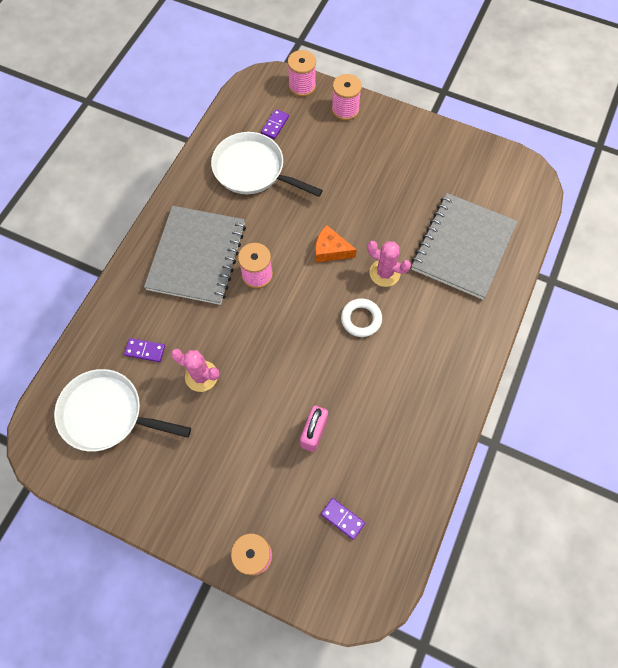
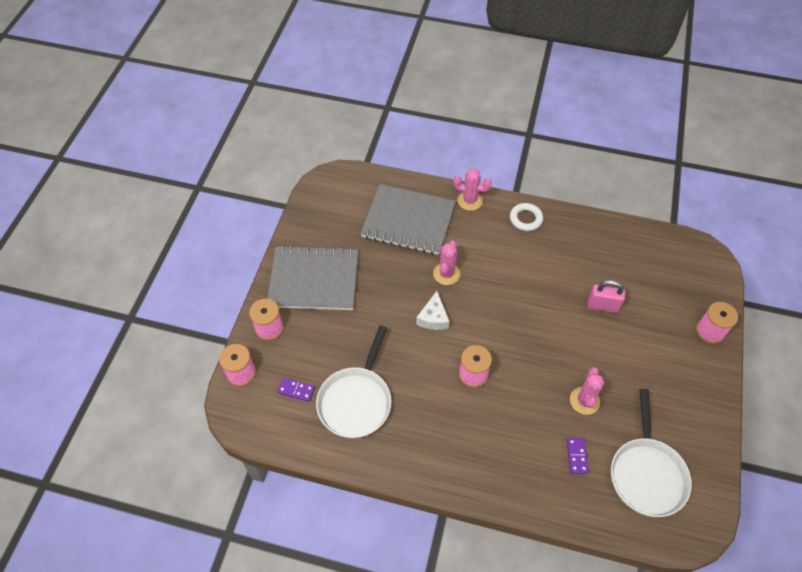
camera: 100 degrees left, 10 degrees down
(197, 256) = (467, 432): grey notebook -> grey notebook (314, 280)
(330, 250) = (433, 318): orange cheese -> white cheese
(342, 519) = (659, 277): purple domino -> none
(361, 319) = (494, 286): white ring -> white ring (525, 219)
(488, 319) = (470, 200): none -> pink cactus

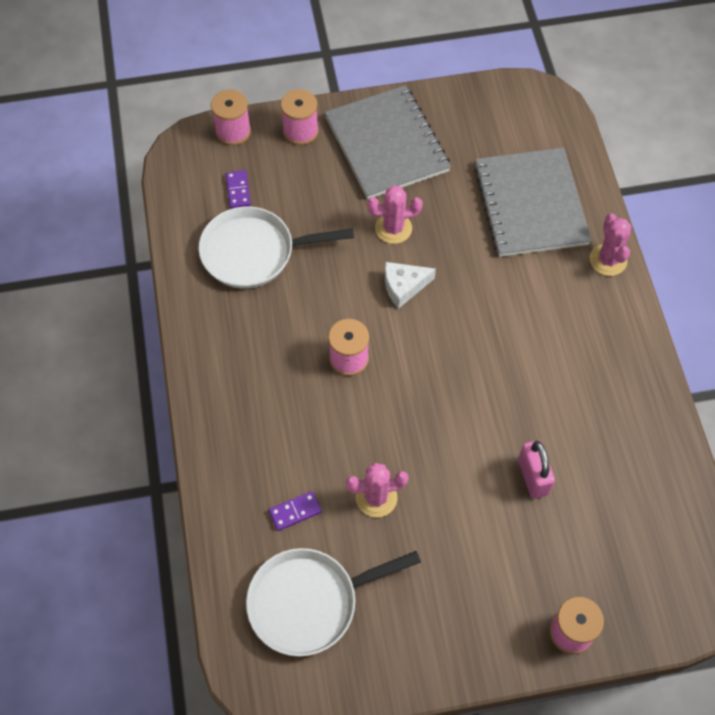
camera: 65 degrees right, 5 degrees up
(446, 274) = (476, 276): pink cactus -> pink cactus (393, 228)
(525, 219) = (620, 337): white ring -> none

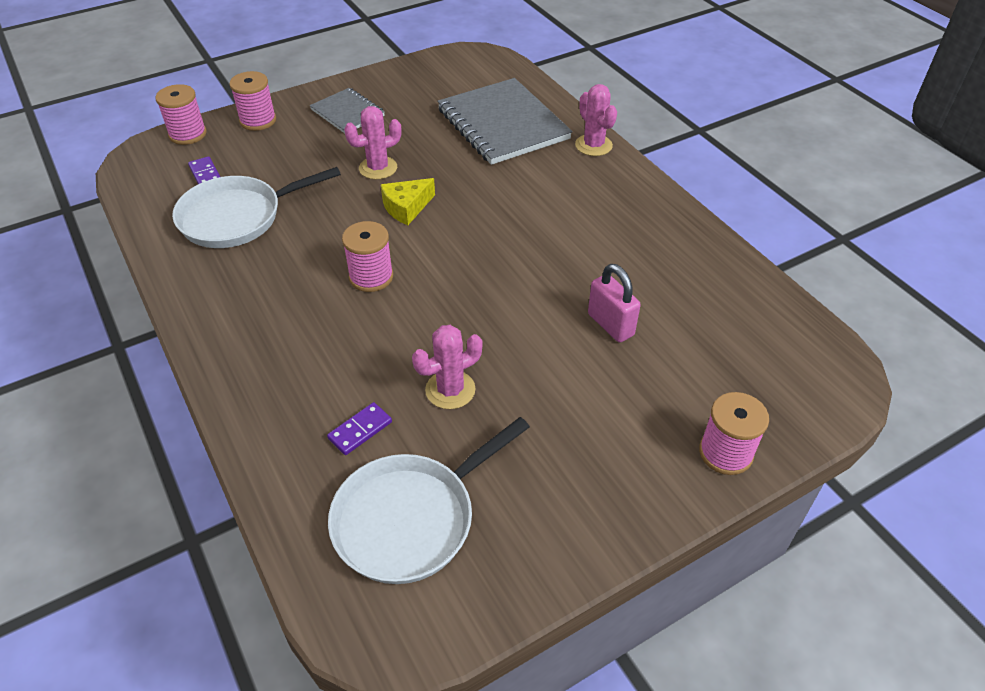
camera: 20 degrees left, 15 degrees down
(386, 144) = (347, 113): grey notebook -> grey notebook, size x0.54
(404, 287) = (406, 208): white cheese -> yellow cheese

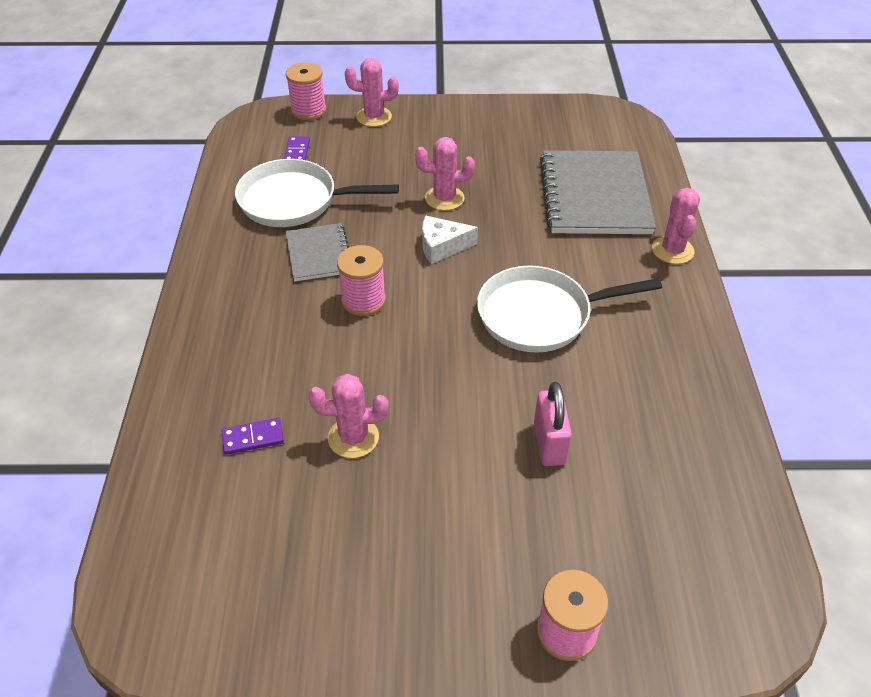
camera: 30 degrees right, 0 degrees up
(258, 120) = (374, 117): pink spool -> pink cactus
(347, 113) = (456, 135): grey notebook -> grey notebook (318, 254)
(406, 208) = (442, 246): yellow cheese -> white cheese
(411, 518) = (235, 539): white pan -> white pan (540, 315)

